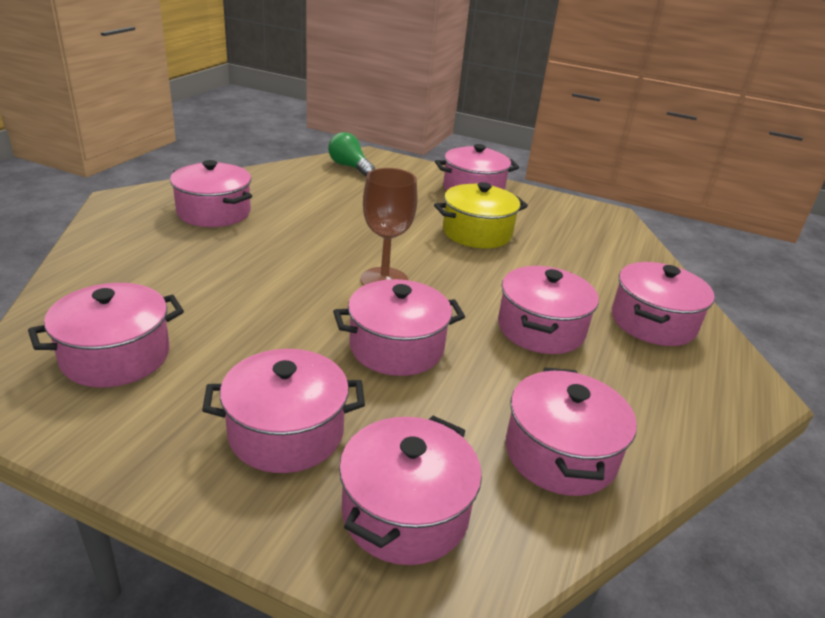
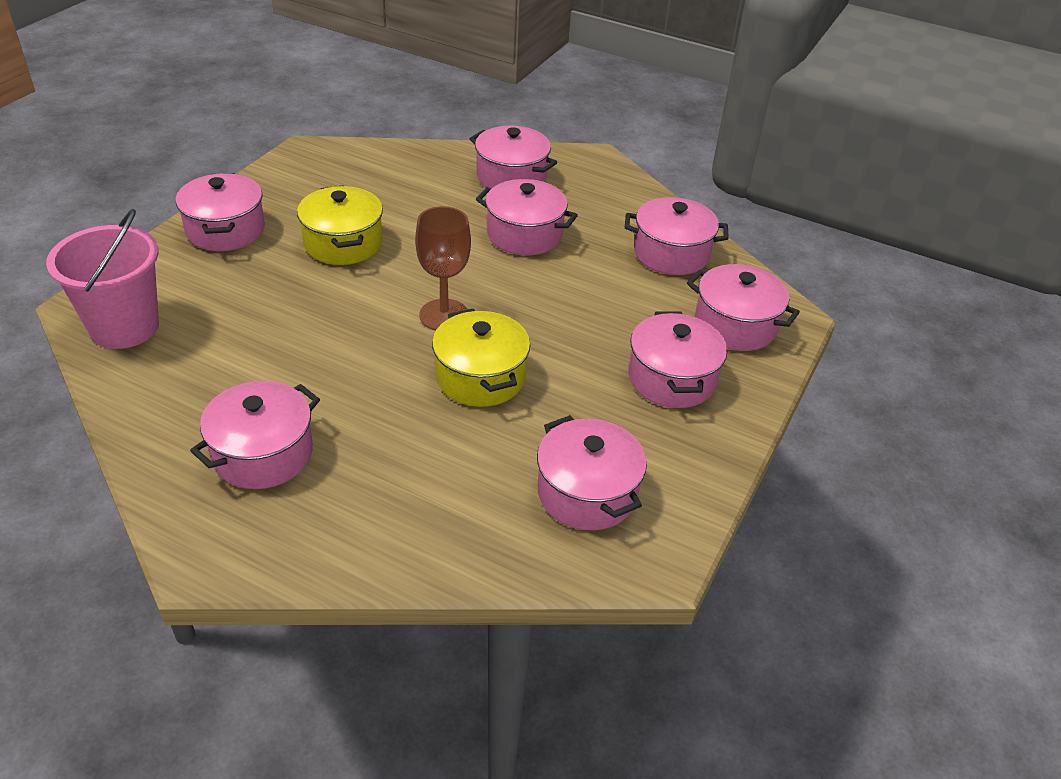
camera: 85 degrees left, 10 degrees up
(294, 299) = (480, 377): none -> yellow pot
(350, 167) = (124, 327): green light bulb -> pink bucket
(396, 347) = (557, 316): pink pot -> none

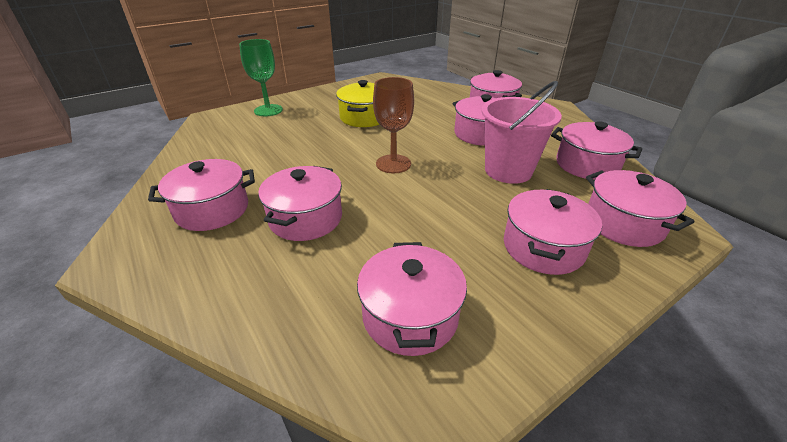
camera: 30 degrees right, 5 degrees down
(124, 327) = (216, 130): pink bucket -> pink bucket (508, 171)
(175, 266) = (268, 110): none -> green goblet
(225, 230) = (308, 101): pink pot -> pink pot (306, 218)
(480, 377) = (389, 205): yellow pot -> none

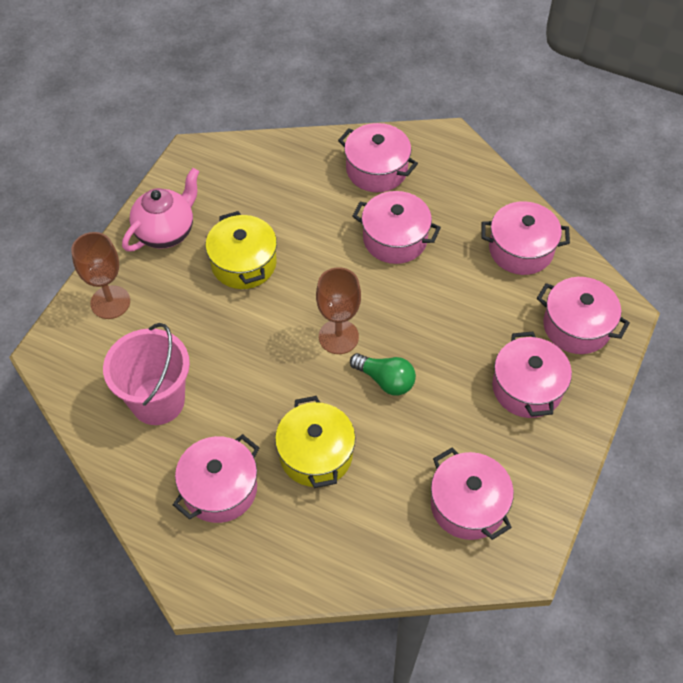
camera: 30 degrees left, 20 degrees up
(268, 110) = (110, 302): green goblet -> brown goblet
(306, 218) = (316, 454): pink pot -> yellow pot
(333, 96) = (166, 232): none -> pink teapot
(408, 197) = (385, 380): none -> green light bulb
(508, 171) = (454, 294): pink bucket -> pink bucket (157, 401)

